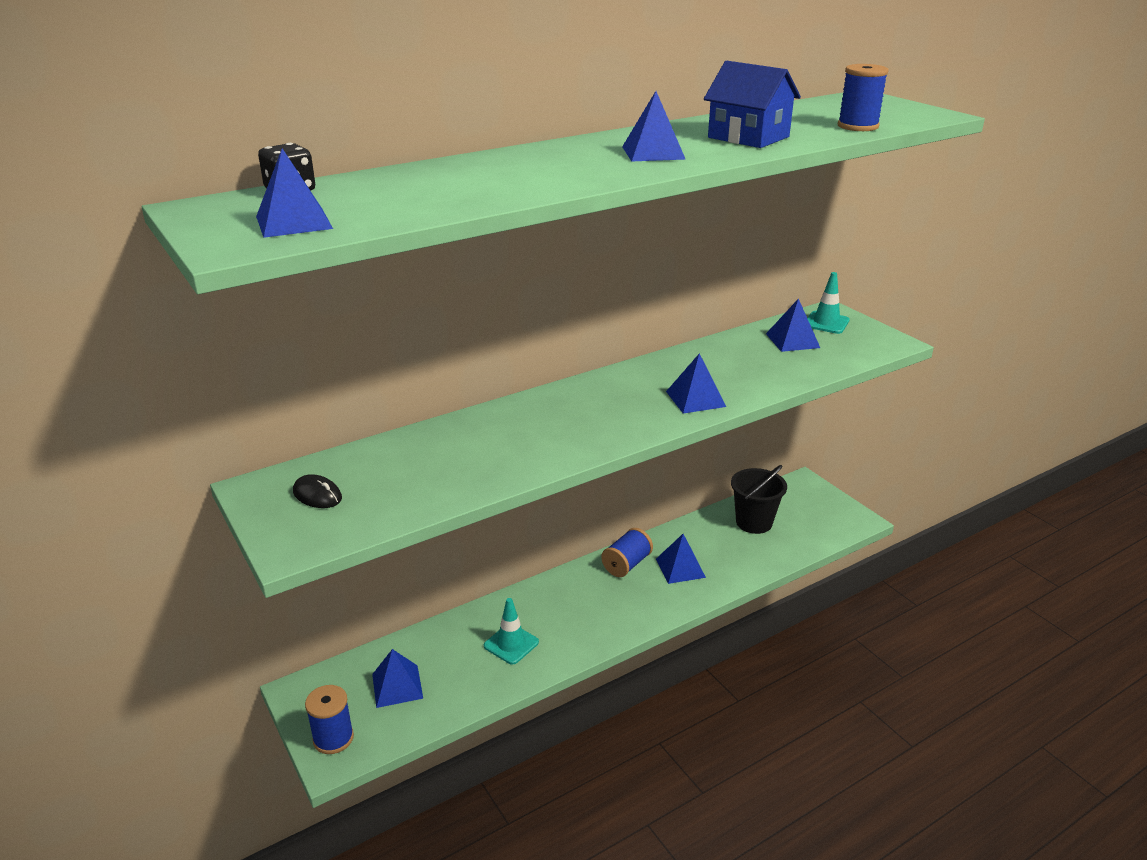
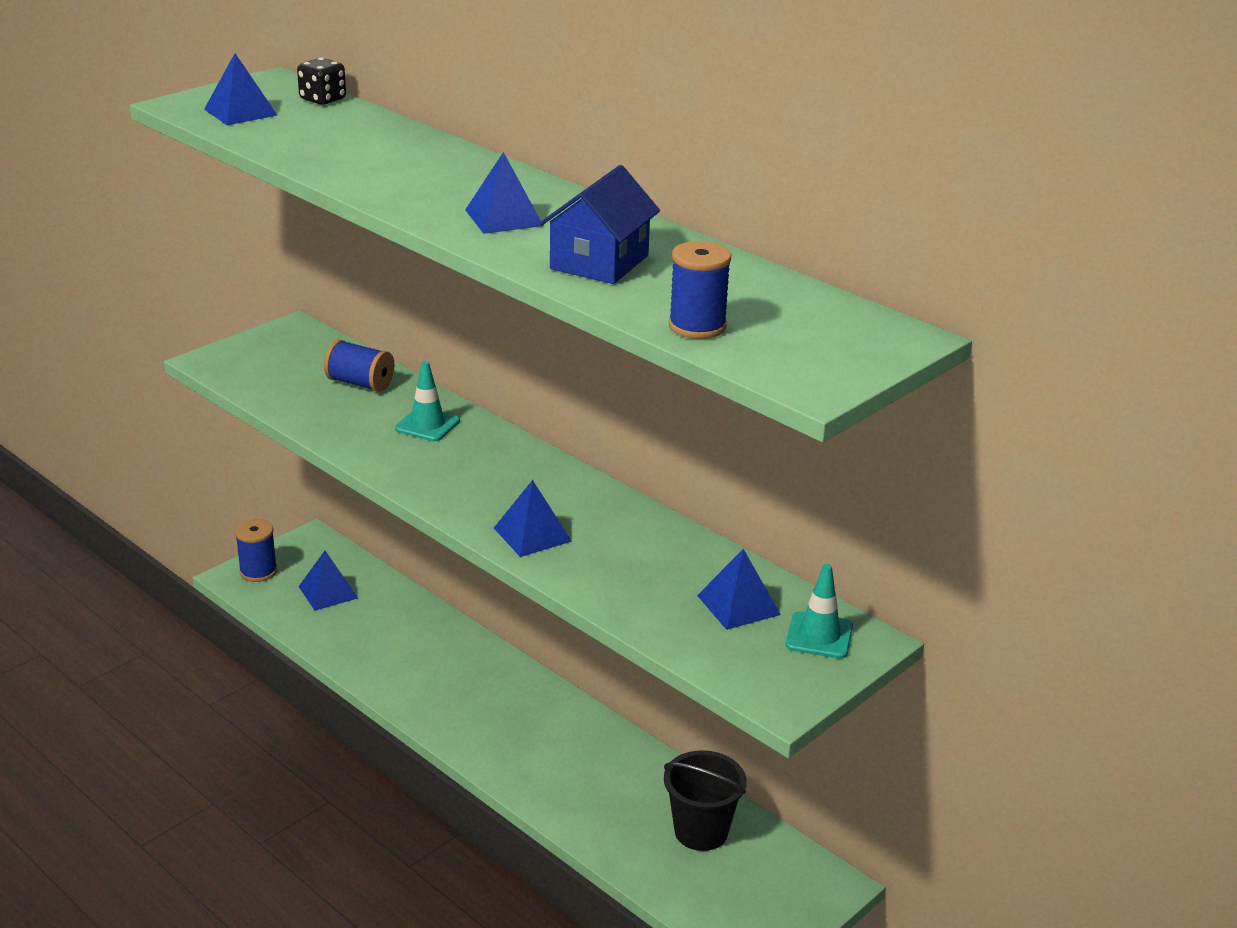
camera: 75 degrees right, 0 degrees up
(317, 495) = (287, 356): black mouse -> none
(511, 644) = (401, 652): turquoise traffic cone -> turquoise traffic cone (427, 425)
(626, 564) = (564, 719): blue spool -> blue spool (360, 383)
(680, 568) = (572, 766): blue pyramid -> none

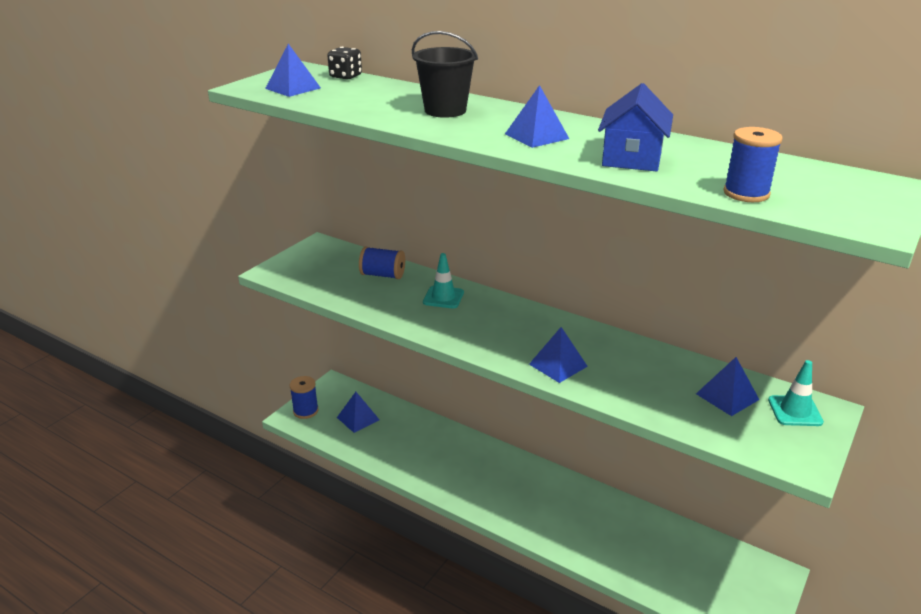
camera: 10 degrees left, 0 degrees up
(701, 831) = (675, 550): black bucket -> black bucket (445, 110)

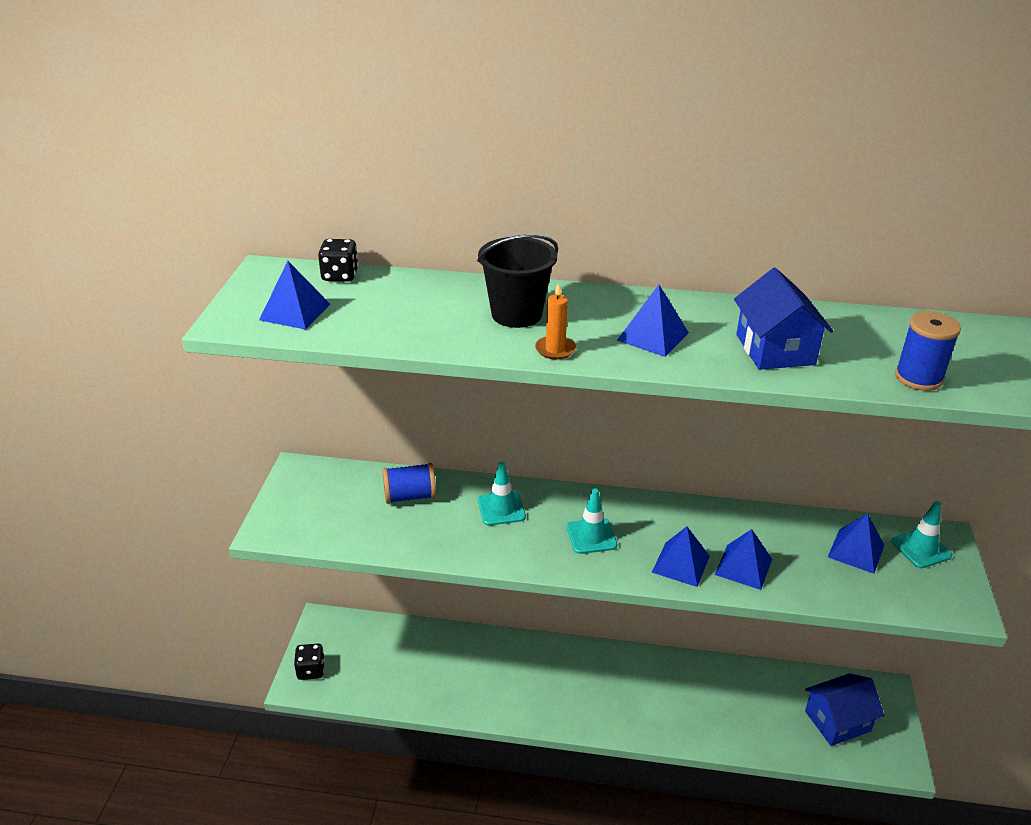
camera: 25 degrees left, 5 degrees up
(305, 411) = (311, 670): blue spool -> black dice
(358, 418) = (380, 659): blue pyramid -> blue pyramid (743, 567)
(450, 131) = (555, 349): none -> orange candle
(499, 330) = (591, 536): none -> turquoise traffic cone
(711, 580) = (837, 721): none -> blue house

